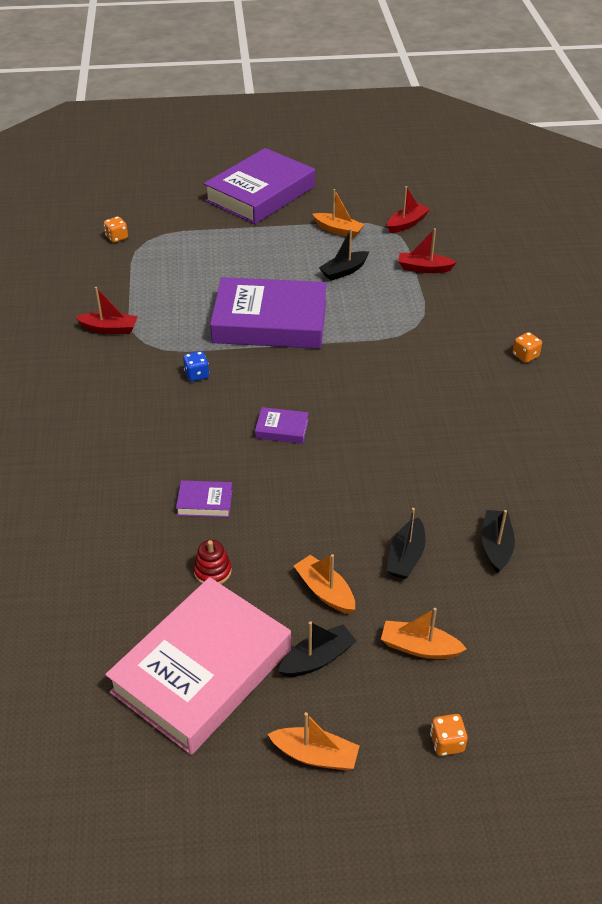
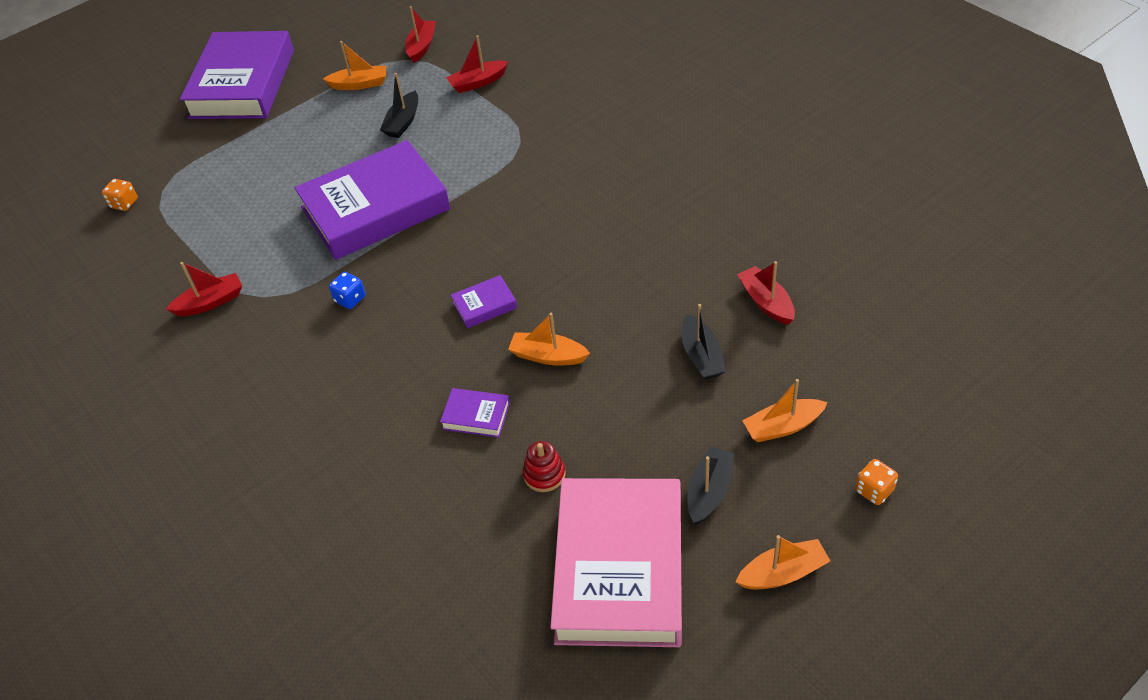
camera: 30 degrees left, 5 degrees up
(205, 502) = (476, 416): purple book -> purple book turned 45 degrees clockwise
(325, 591) = (661, 429): orange boat -> orange boat (548, 356)
(496, 546) = (766, 302): black boat -> red boat
(525, 356) = (641, 120): orange dice -> none

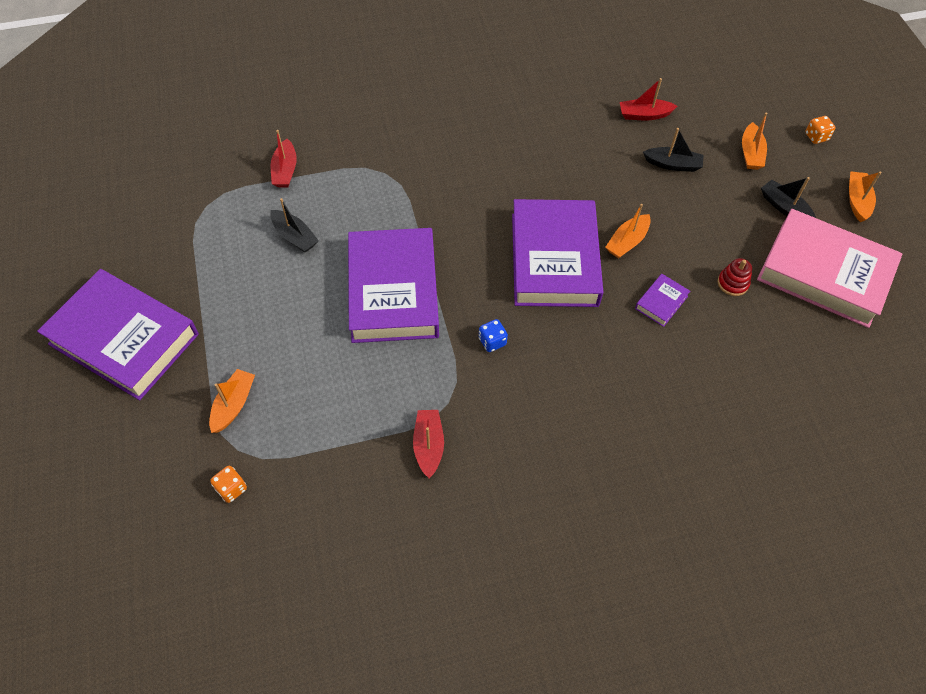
camera: 70 degrees left, 10 degrees up
(359, 84) = (212, 249): orange boat -> orange boat (233, 405)
(422, 46) = (198, 189): red boat -> none
(484, 305) = (554, 259): purple book -> purple book, size x2.50

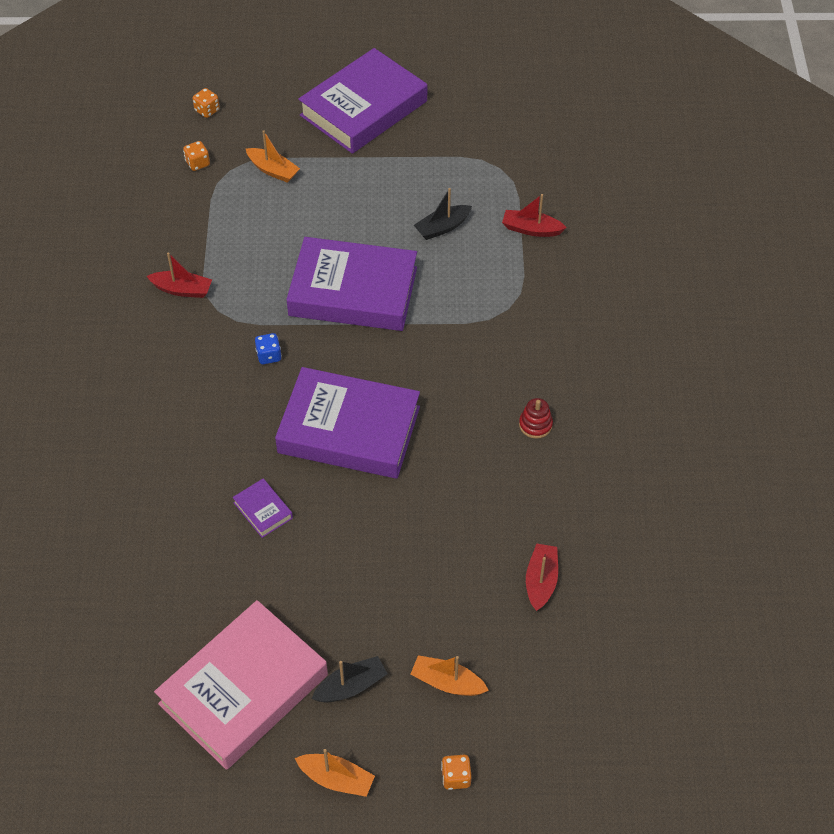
camera: 105 degrees right, 5 degrees down
(136, 506) = (207, 110): none -> orange dice
(627, 242) = (351, 503): orange boat -> none
(672, 164) = (451, 586): black boat -> none
(732, 283) = (263, 587): red stacking toy -> red stacking toy (535, 425)

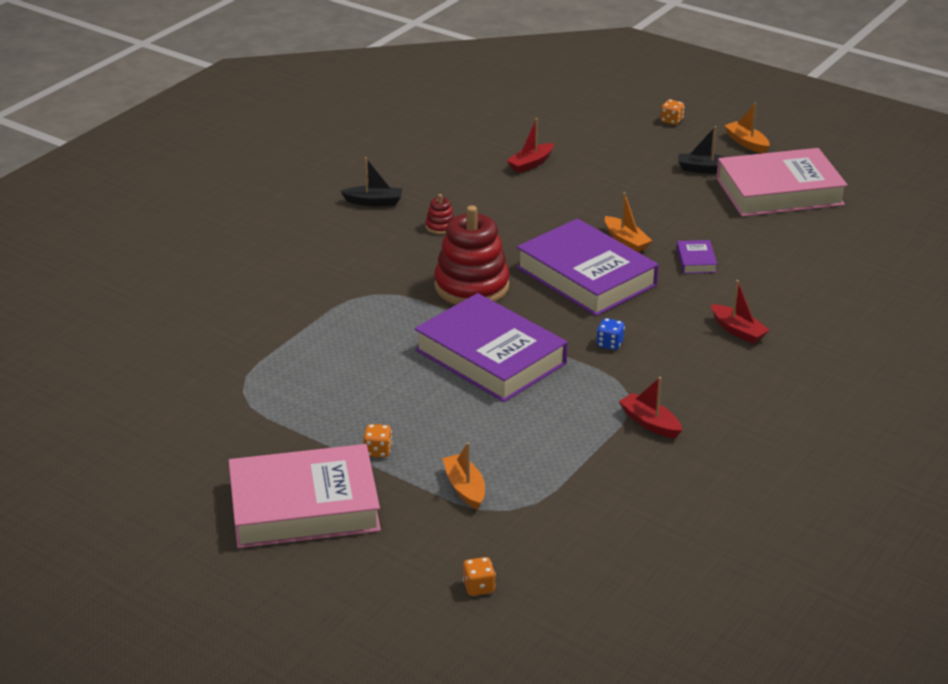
camera: 145 degrees left, 20 degrees down
(197, 163) = (539, 532): orange dice -> orange dice (378, 451)
(363, 108) = (304, 506): purple book -> pink book
(436, 361) = (471, 286): none -> red stacking toy
(442, 227) = (356, 368): black boat -> black boat (374, 202)
(447, 682) = (639, 150): orange boat -> orange boat (626, 241)
(531, 229) = (281, 334): red boat -> red boat (738, 331)

